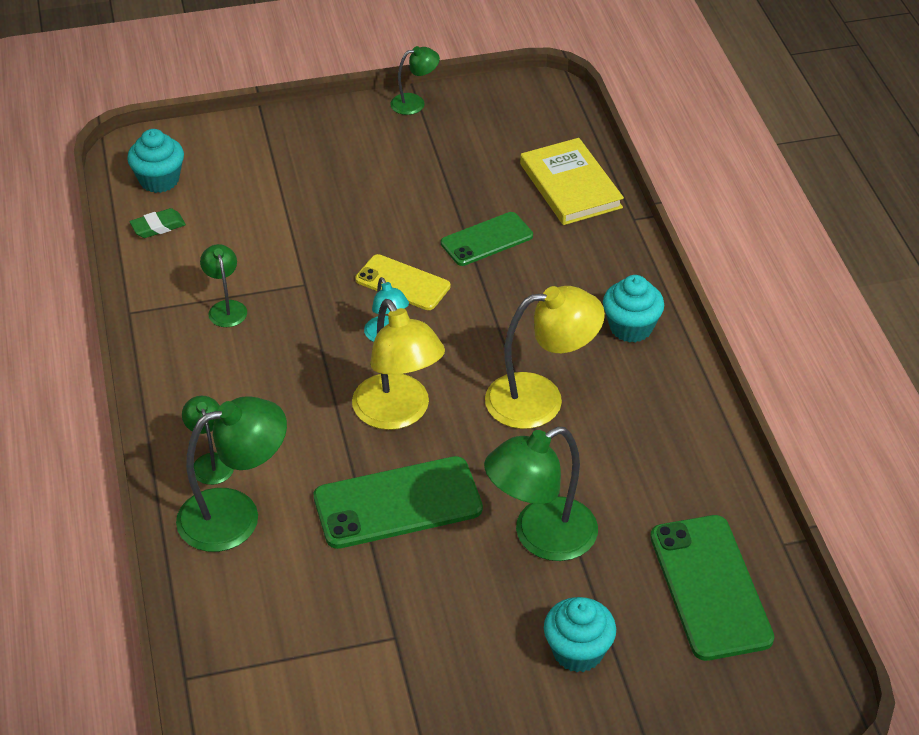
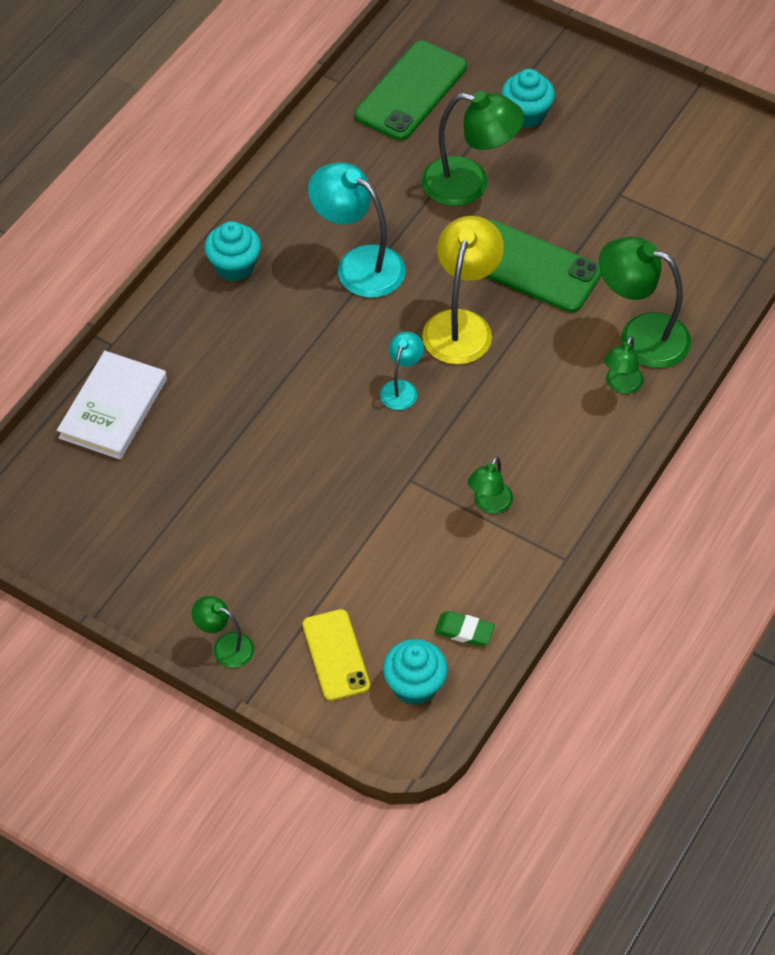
camera: 135 degrees left, 10 degrees up
(402, 283) = (339, 423): yellow phone -> yellow phone (335, 655)
(415, 103) = (115, 595): green lamp -> green lamp (225, 646)
(486, 239) = (235, 411): green phone -> none
(540, 399) = (358, 264): yellow lamp -> turquoise lamp
(570, 186) = (113, 408): yellow book -> white book

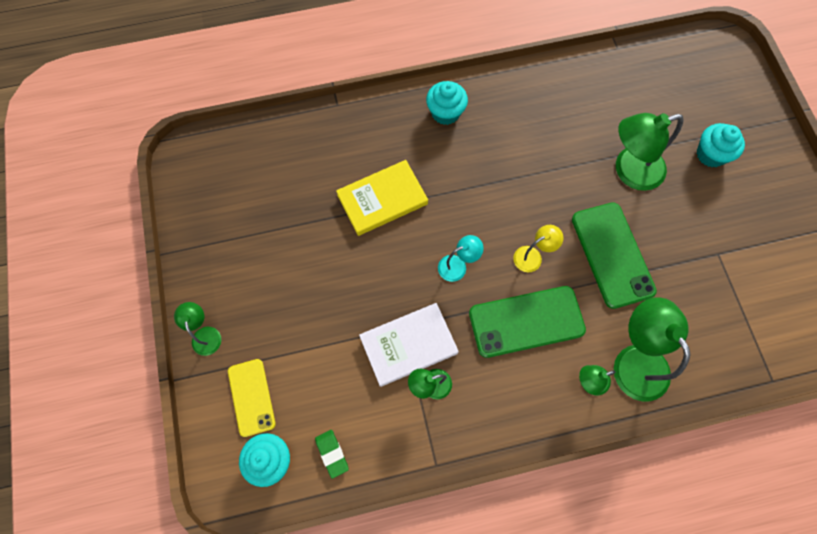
camera: 45 degrees right, 15 degrees up
(113, 408) = (299, 142): white book -> white book (408, 345)
(262, 391) = (382, 199): none -> yellow book
(335, 655) = (251, 397): yellow phone -> yellow phone turned 45 degrees counterclockwise
(358, 264) = (513, 168): turquoise lamp -> none
(411, 91) = (654, 86): green phone -> green phone (526, 321)
(461, 325) = (532, 256): yellow lamp -> yellow lamp, size x0.53
(469, 184) = (629, 171): green lamp -> green lamp turned 105 degrees clockwise

